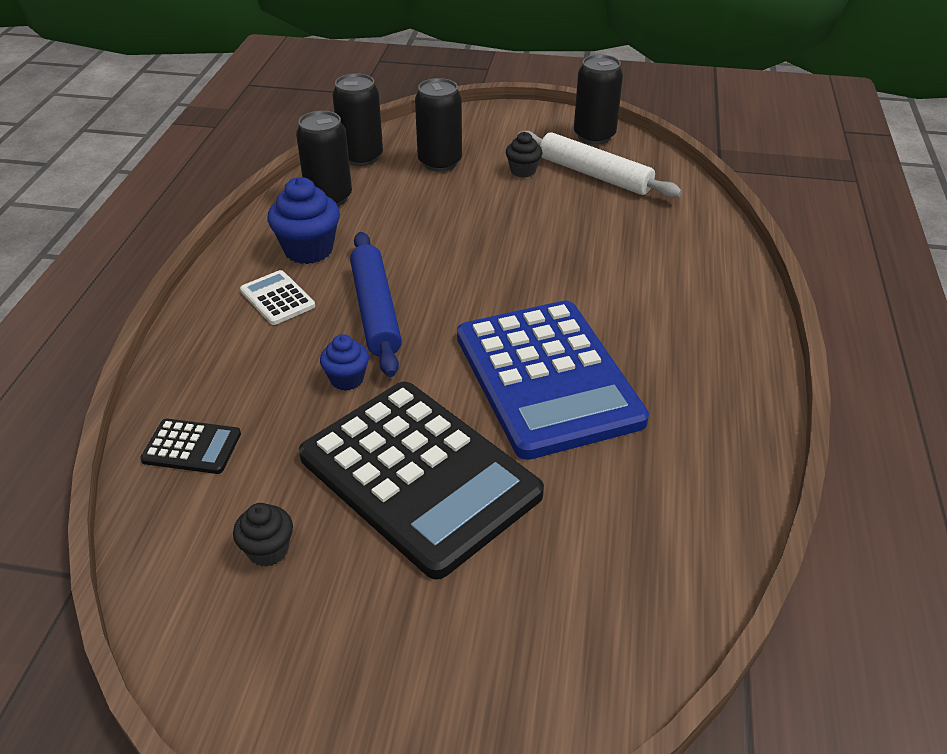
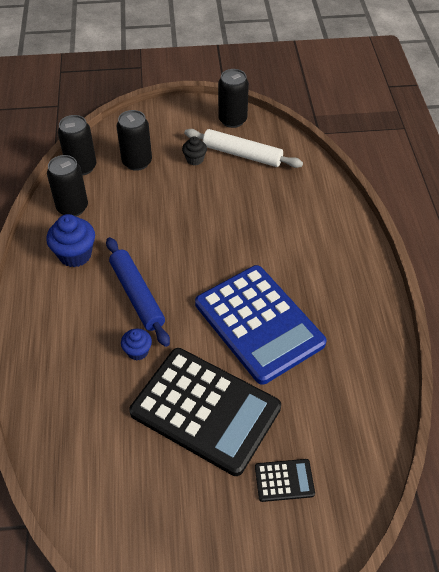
camera: 15 degrees left, 10 degrees up
(192, 447) = (60, 423): black calculator -> black calculator (284, 480)
(268, 550) = (135, 482): black cupcake -> none
(277, 298) = (69, 299): white calculator -> none

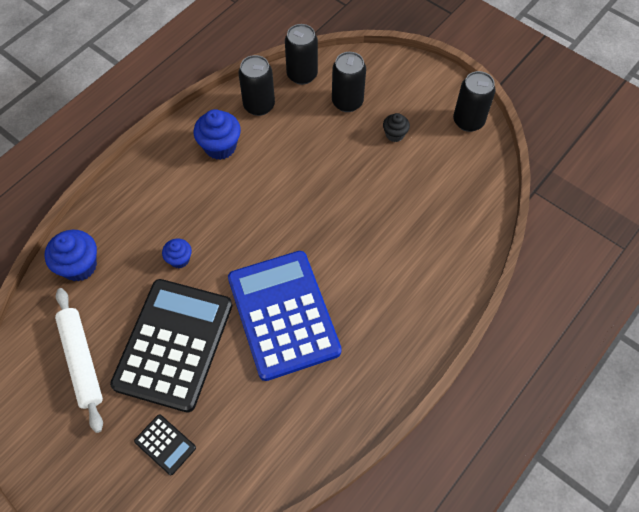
camera: 45 degrees right, 10 degrees up
(59, 424) = (79, 266): none -> blue cupcake
(137, 295) = (226, 215): blue rolling pin -> none
(205, 410) = (173, 344): black calculator -> black calculator turned 150 degrees counterclockwise
(242, 154) = (439, 160): white rolling pin -> white rolling pin (81, 360)
(259, 323) = (283, 314): blue calculator -> blue calculator turned 150 degrees clockwise

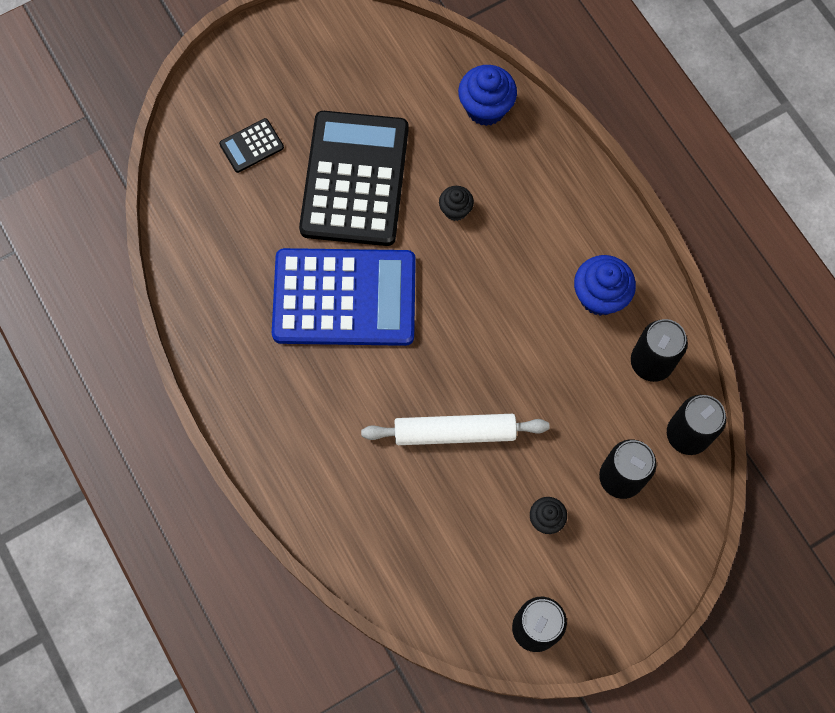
camera: 110 degrees right, 10 degrees up
(81, 360) = (372, 90): white rolling pin -> white rolling pin (455, 432)
(173, 344) = (354, 179): black calculator -> black calculator turned 120 degrees counterclockwise
(179, 259) = (455, 210): blue cupcake -> black cupcake

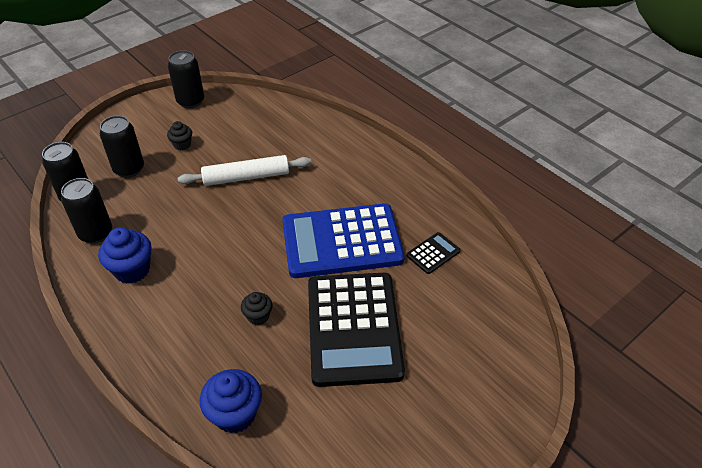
camera: 170 degrees right, 25 degrees down
(251, 146) = (456, 342): black calculator -> black calculator (433, 253)

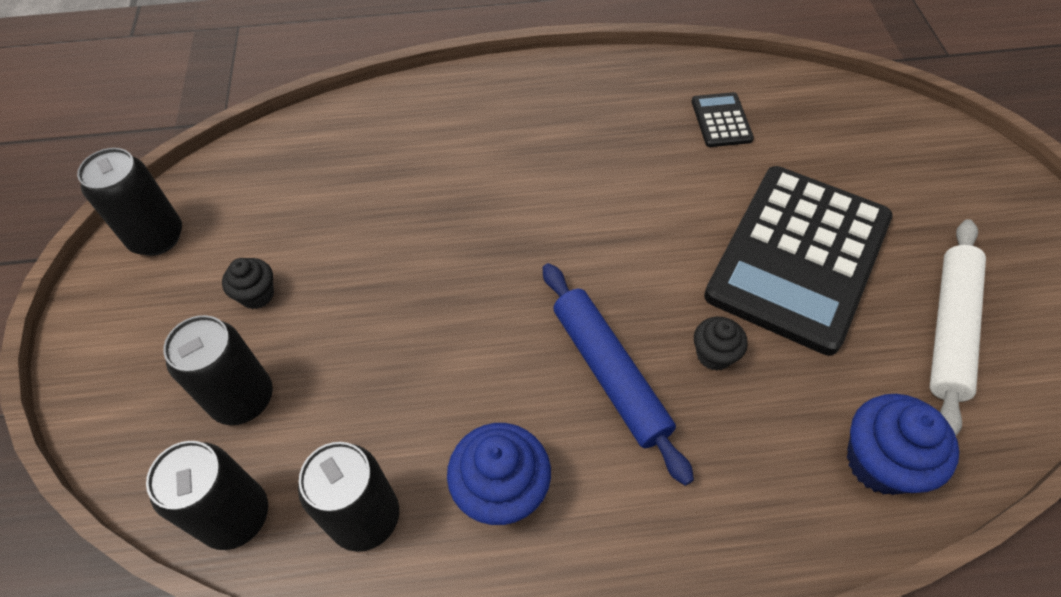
camera: 55 degrees left, 10 degrees up
(219, 280) = (609, 374): none -> blue rolling pin
(246, 177) = (415, 244): white rolling pin -> white rolling pin (949, 329)
(342, 241) = (636, 196): blue calculator -> none
(354, 328) = (798, 257): black calculator -> black calculator turned 90 degrees clockwise

